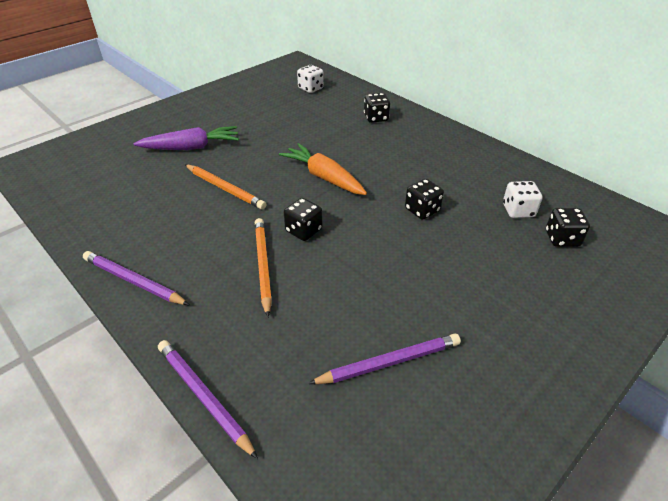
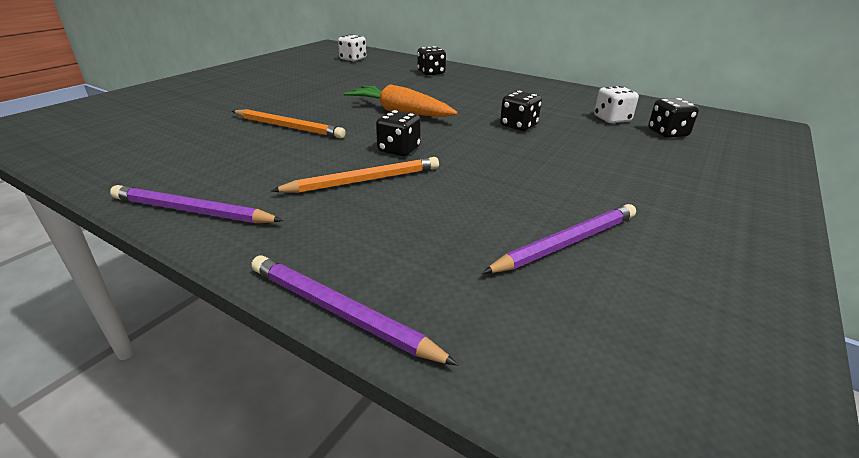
camera: 15 degrees left, 10 degrees down
(191, 147) = (234, 101): purple carrot -> none
(263, 265) = (364, 180): orange pencil -> orange pencil turned 90 degrees clockwise

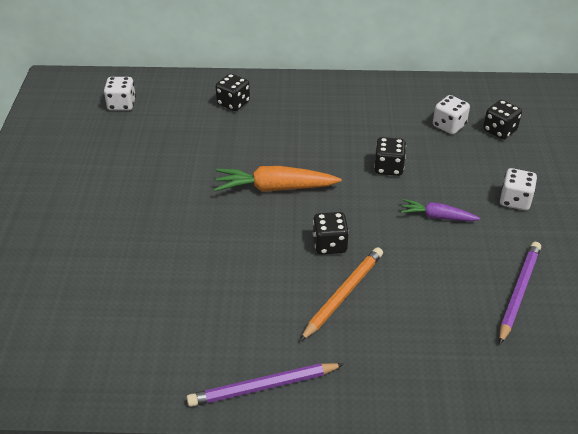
camera: 30 degrees left, 10 degrees up
(289, 127) = (205, 255): orange pencil -> none
(340, 312) = (449, 411): purple pencil -> none
(531, 163) = (437, 217): none -> purple carrot
(638, 177) = (515, 200): none -> white dice

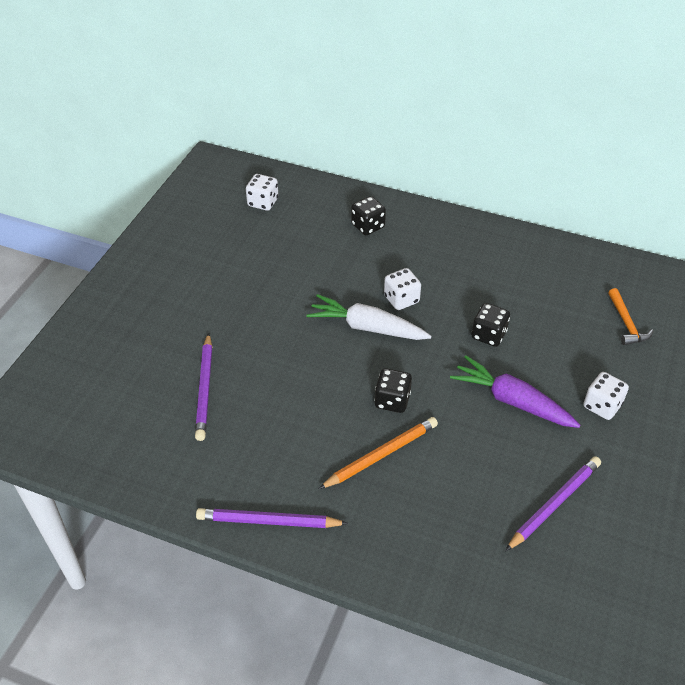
camera: 20 degrees right, 5 degrees up
(140, 283) = (205, 389): none -> purple pencil
(274, 188) = (367, 327): orange carrot -> white carrot
(437, 217) = (512, 401): purple carrot -> purple carrot, size x1.67
(449, 126) = (574, 304): white dice -> white dice (401, 299)
(499, 130) = (626, 323): black dice -> orange hammer

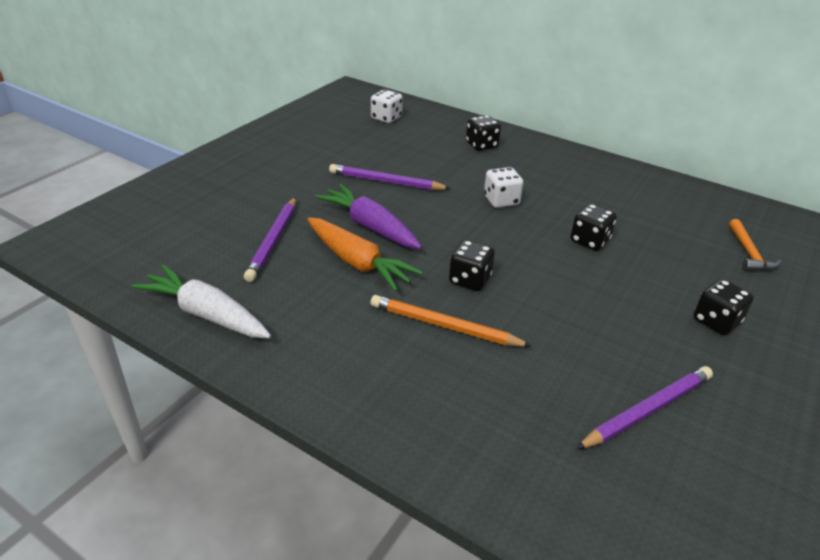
camera: 10 degrees right, 10 degrees down
(268, 521) = (292, 367): purple pencil -> purple pencil (386, 182)
(289, 400) = (358, 262): none -> orange carrot
(367, 327) = (459, 217): white carrot -> white carrot (206, 314)
(381, 454) = (444, 326): orange pencil -> orange pencil turned 135 degrees counterclockwise
(512, 401) = (607, 301): purple carrot -> purple carrot (370, 226)
(602, 406) = (716, 321): white dice -> black dice

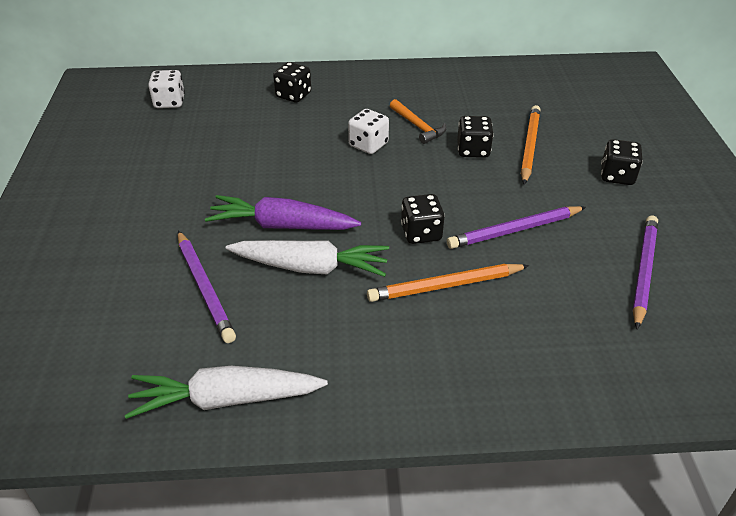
camera: 35 degrees left, 5 degrees up
(358, 262) = (311, 267): orange carrot -> white carrot
(386, 182) = (246, 172): purple pencil -> purple pencil (514, 230)
(650, 259) = (529, 146): none -> orange pencil
(749, 253) = (584, 108): orange hammer -> orange hammer (418, 126)

